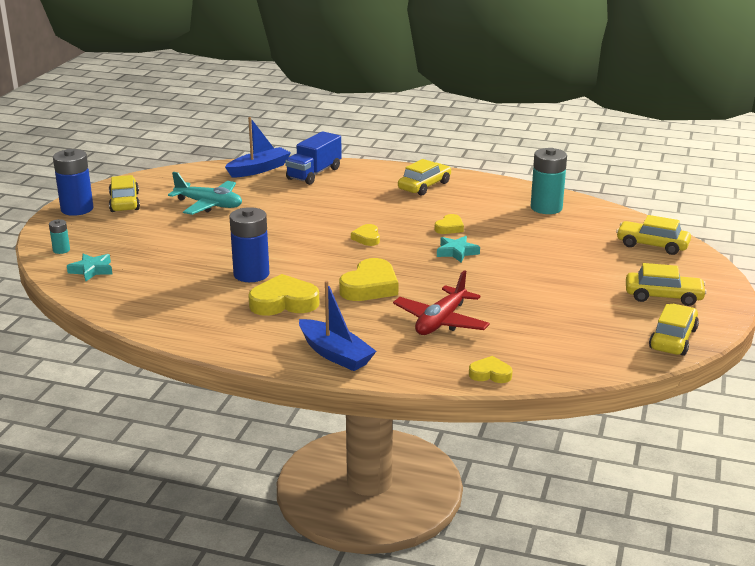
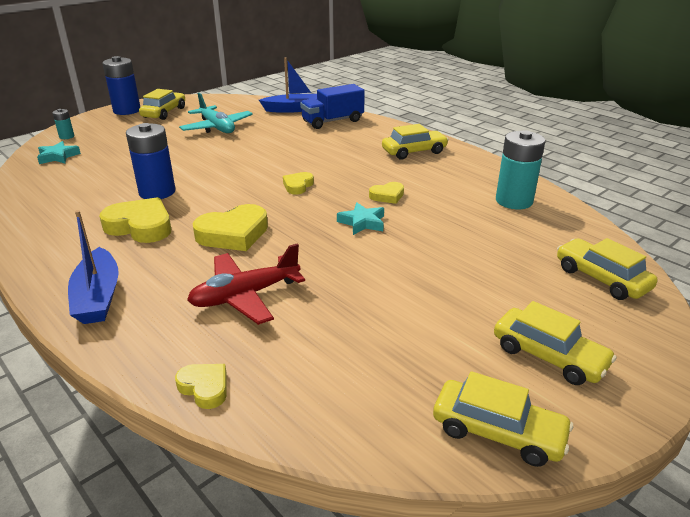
camera: 30 degrees right, 5 degrees up
(673, 339) = (498, 432): yellow car -> yellow car turned 60 degrees clockwise

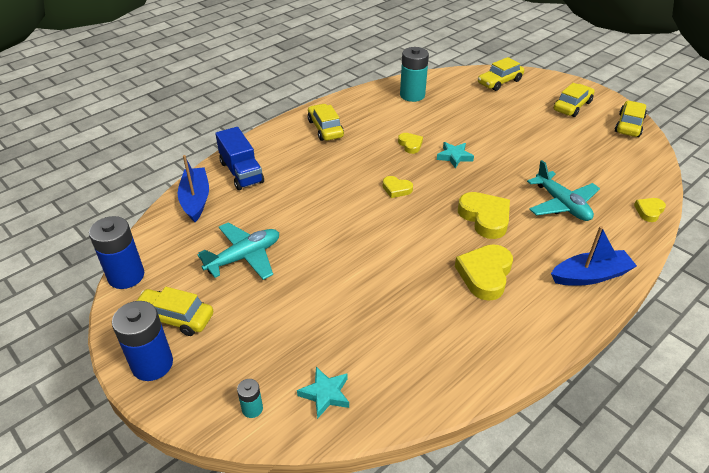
camera: 90 degrees left, 10 degrees up
(157, 192) = (417, 277): blue battery -> blue battery (126, 276)
(245, 296) = (562, 204): red plane -> turquoise plane

